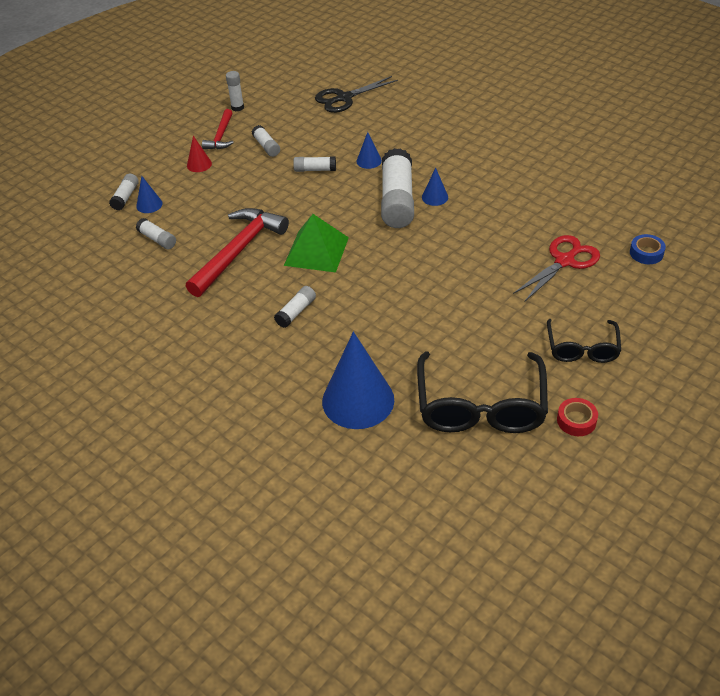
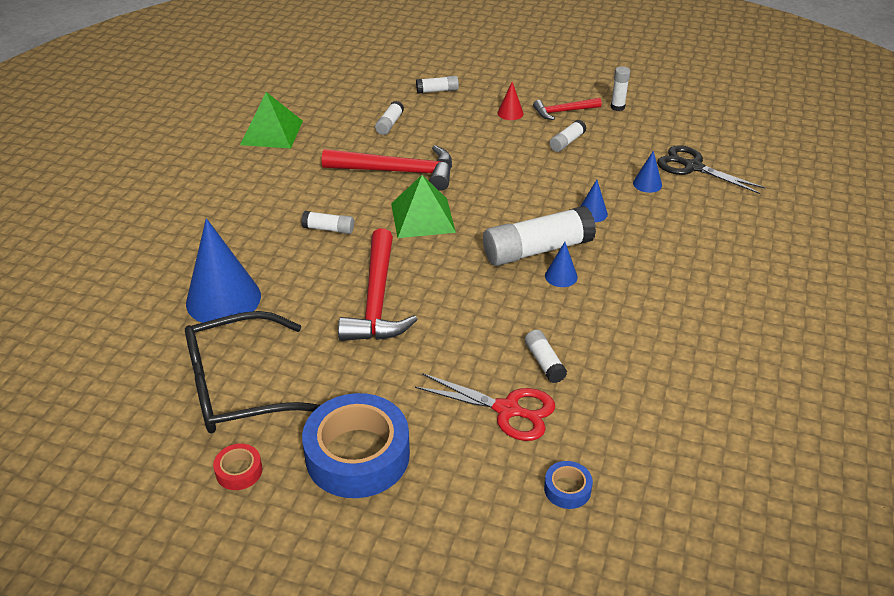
camera: 65 degrees right, 5 degrees down
(105, 323) = (271, 132): none -> green pyramid
(149, 205) = (434, 105): blue cone -> blue cone (647, 184)
(315, 170) = (551, 182): white glue stick -> white glue stick (544, 362)
(411, 301) = (377, 300): none -> red hammer
(582, 348) = (357, 455): black glasses -> blue tape

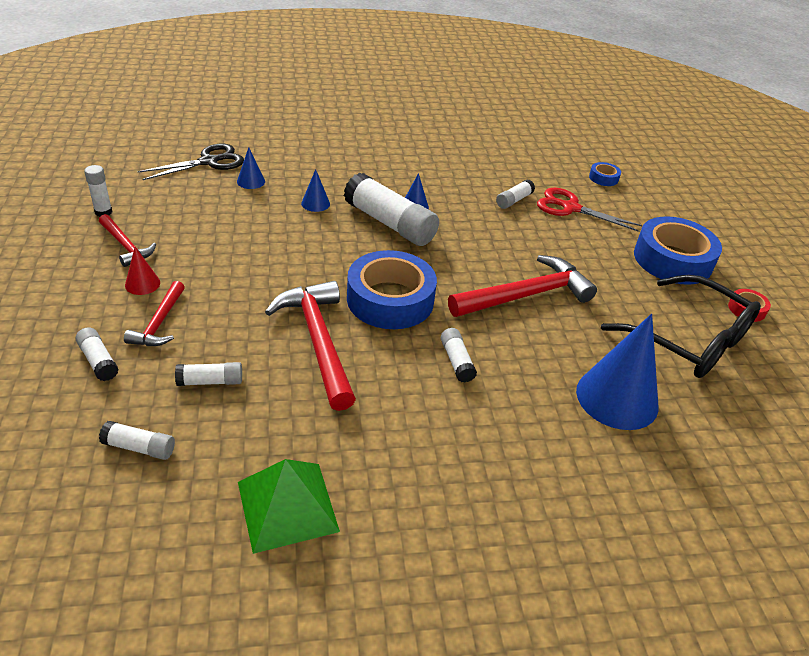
camera: 120 degrees left, 0 degrees up
(422, 217) = (390, 299): green pyramid -> blue tape
(461, 114) = (159, 323): none -> red hammer
(507, 410) = (570, 208): red scissors -> red scissors turned 60 degrees counterclockwise
(567, 142) = (194, 234): white glue stick -> white glue stick (139, 447)
(693, 167) = (209, 162): black scissors -> black scissors turned 135 degrees counterclockwise

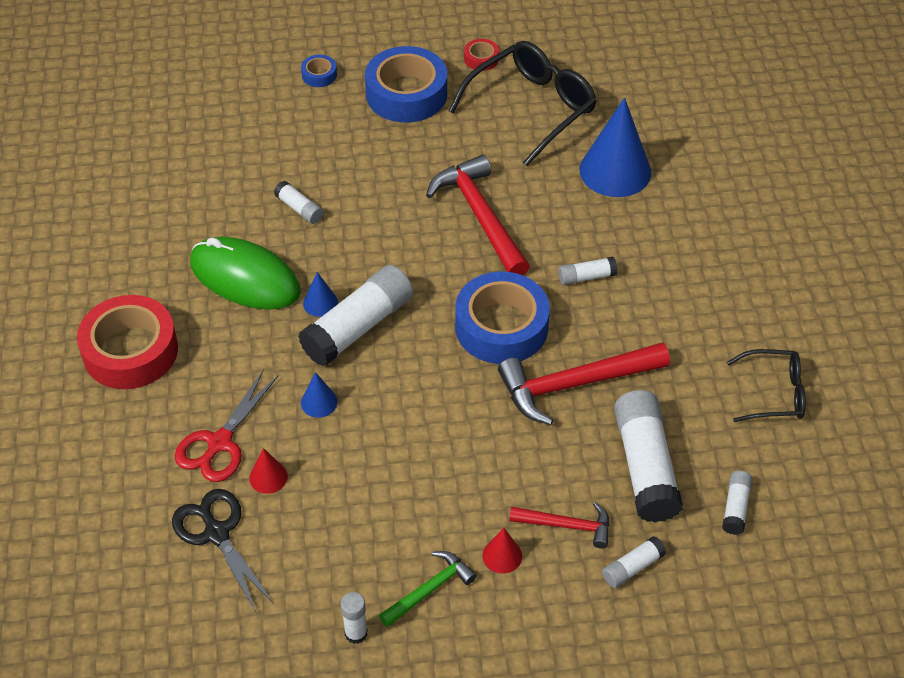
camera: 85 degrees left, 10 degrees up
(126, 246) = (430, 589): red hammer -> green hammer
(210, 381) = (645, 466): white glue stick -> white glue stick, size x2.09
(251, 181) = (268, 477): blue cone -> red cone
(287, 506) = (774, 393): green pyramid -> black glasses
(369, 134) = (130, 351): none -> red tape
(438, 176) = (245, 278): none -> green mouse
(570, 208) = (312, 160): red scissors -> red scissors (219, 443)
(603, 178) = (243, 121): blue tape -> blue tape (319, 75)

